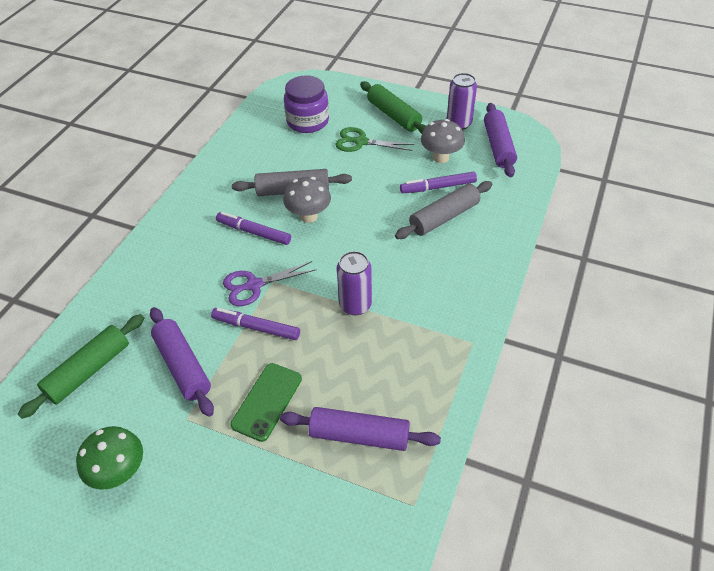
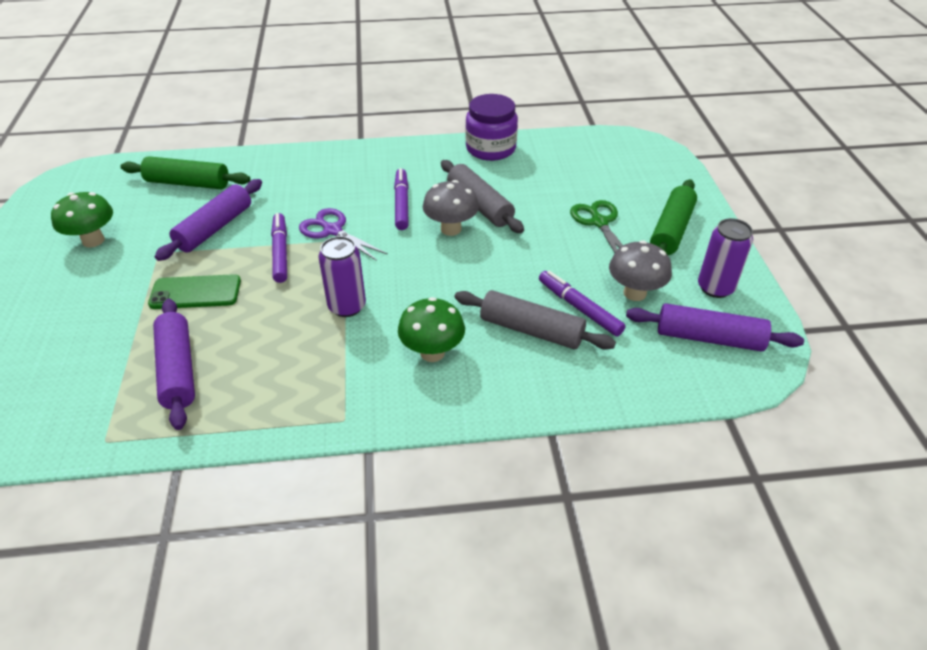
camera: 60 degrees right, 5 degrees down
(307, 121) = (594, 175): purple jar -> purple jar (490, 148)
(435, 274) = (432, 353): none -> green mushroom
(498, 146) = (709, 338): purple rolling pin -> purple rolling pin turned 45 degrees clockwise

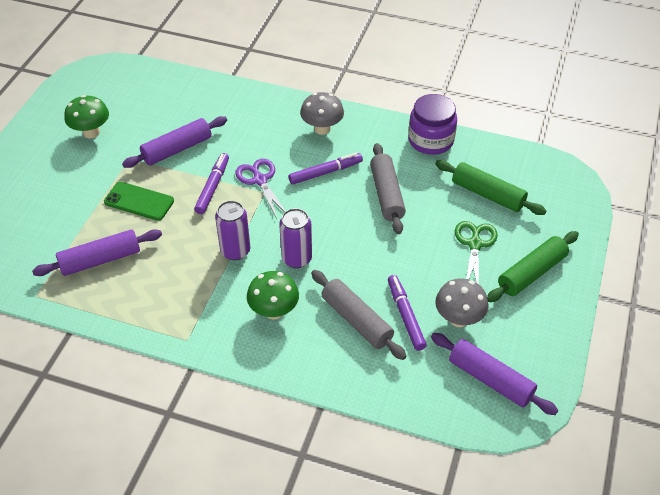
camera: 25 degrees right, 5 degrees up
(178, 370) = (100, 260): purple rolling pin -> purple rolling pin turned 60 degrees clockwise
(188, 183) = (177, 100): green rolling pin -> green rolling pin (487, 194)
(402, 204) = (325, 172): purple marker -> purple marker turned 45 degrees clockwise
(451, 229) = (350, 209): grey mushroom -> grey mushroom (322, 129)
(715, 288) = (529, 339): purple can -> purple can (296, 258)

